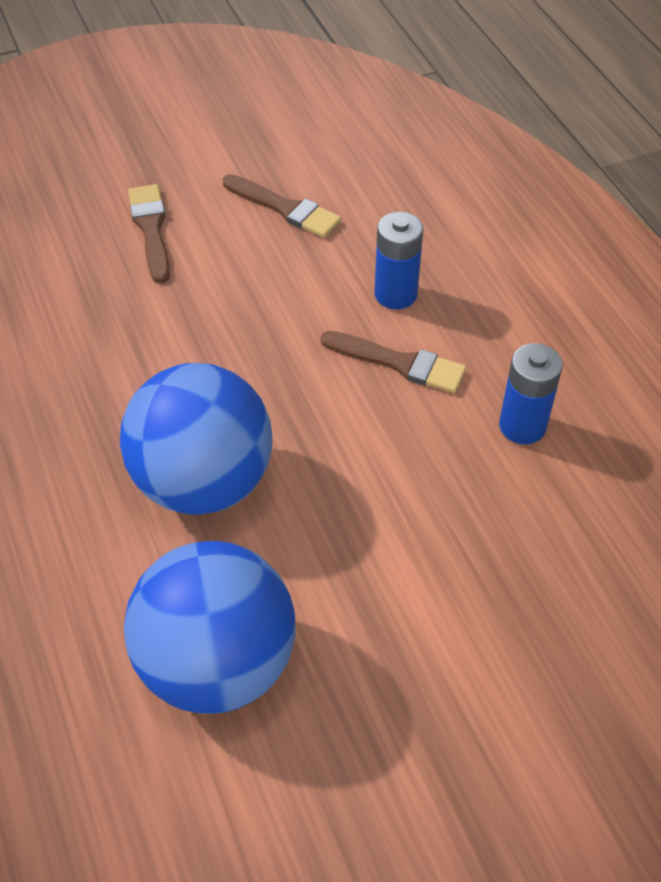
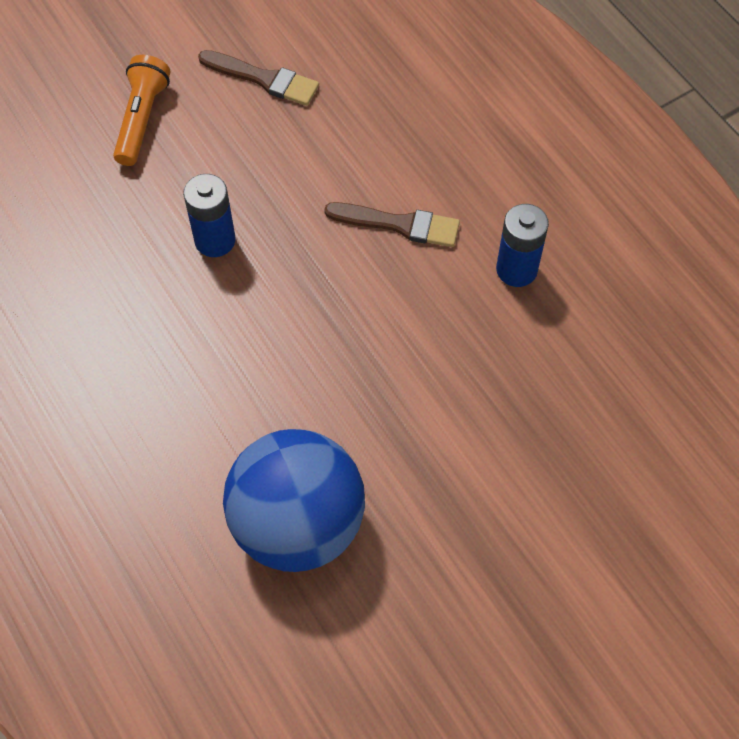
camera: 10 degrees left, 10 degrees up
(151, 229) = (142, 119): brown brush -> orange flashlight
(203, 481) = (249, 364): blue ball -> none
(395, 294) = (383, 155): blue battery -> blue battery (215, 240)

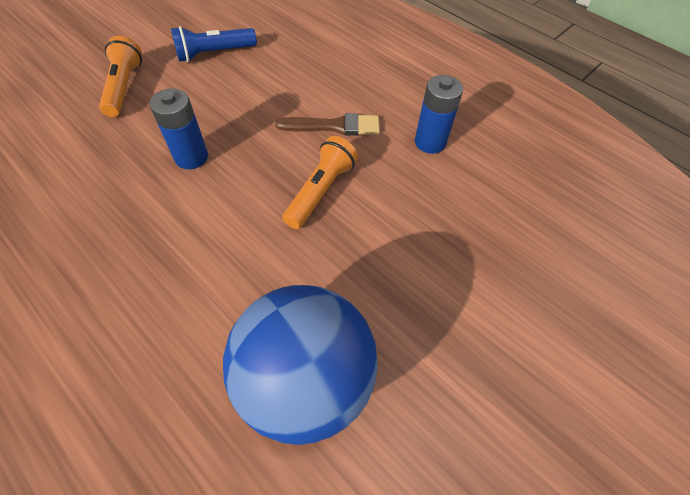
camera: 15 degrees left, 5 degrees down
(264, 79) = (214, 53): brown brush -> blue flashlight
(361, 314) = (320, 191): none -> orange flashlight

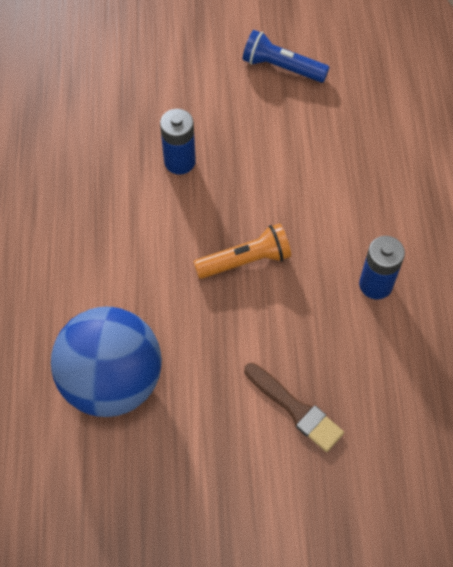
camera: 45 degrees right, 5 degrees up
(124, 87) = (183, 58): orange flashlight -> none
(334, 126) = (311, 211): brown brush -> brown brush (296, 409)

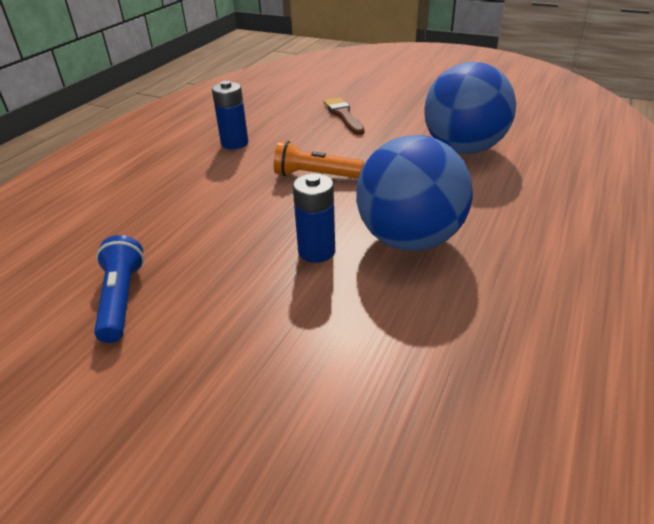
camera: 150 degrees left, 25 degrees down
(113, 204) = (409, 240): none -> blue ball
(282, 67) = (121, 299): blue flashlight -> blue flashlight turned 150 degrees counterclockwise

